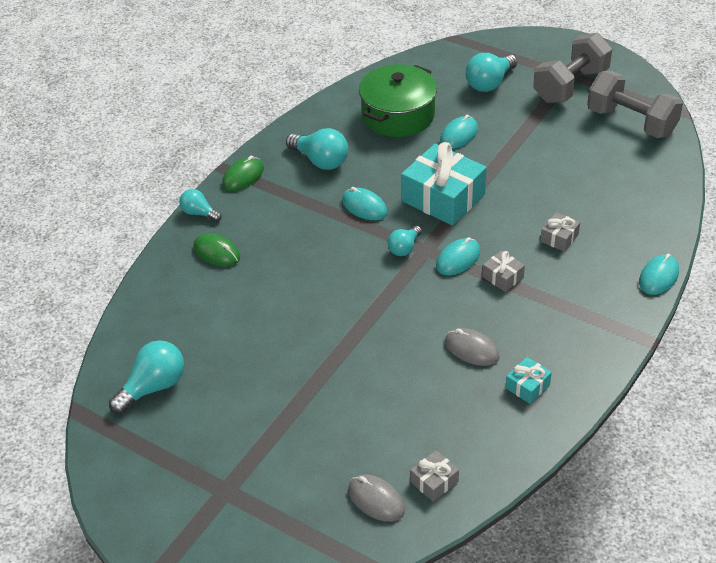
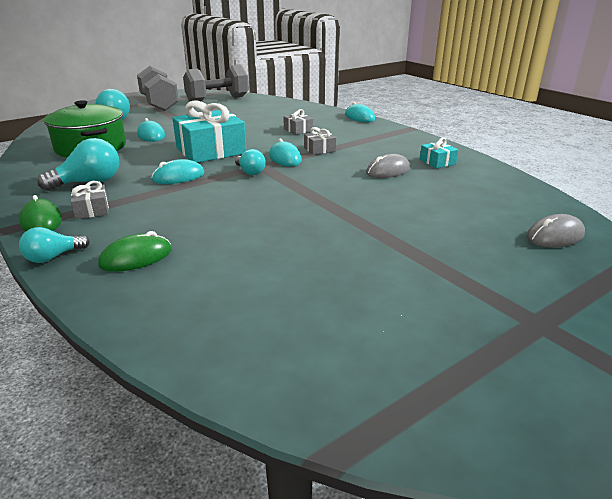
camera: 70 degrees left, 15 degrees down
(153, 387) = (329, 351): turquoise light bulb -> none
(434, 481) = (533, 208): grey gift -> grey gift (92, 210)

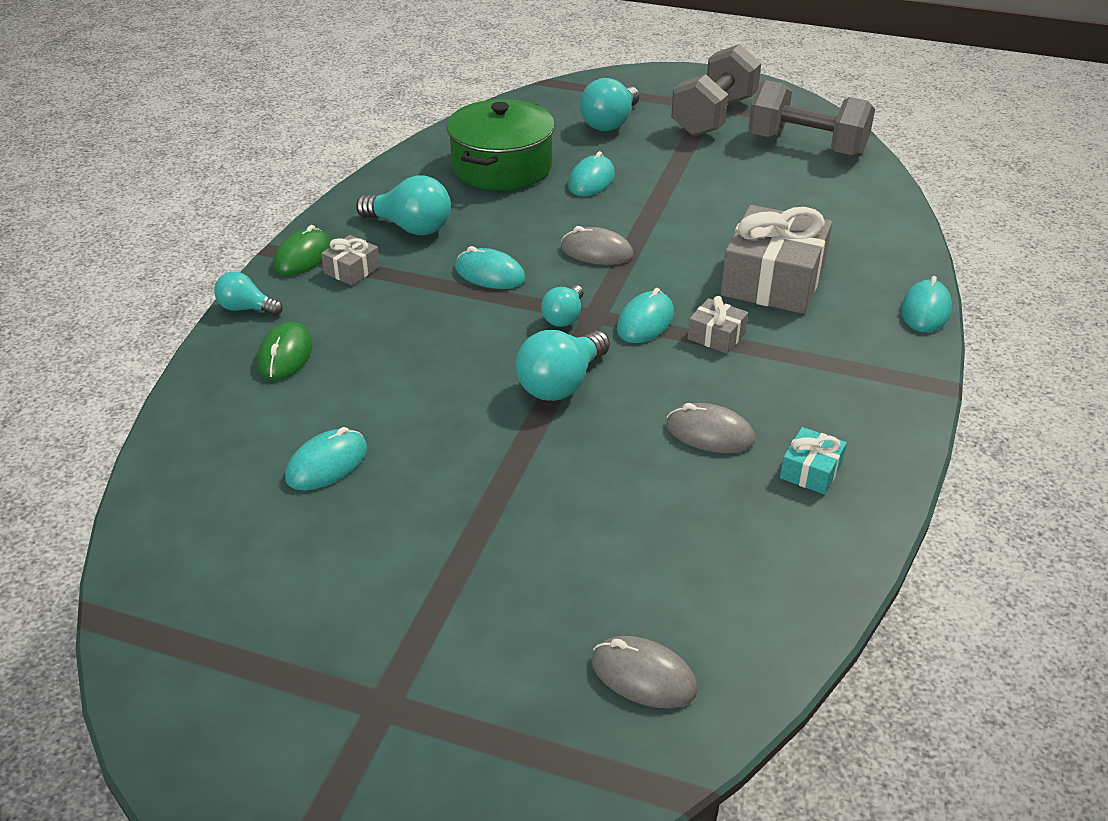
camera: 55 degrees right, 10 degrees up
(136, 257) = (285, 355): green mouse -> green mouse turned 75 degrees clockwise
(211, 151) = (596, 251): turquoise gift -> grey mouse
(278, 275) = (327, 464): none -> turquoise mouse
(298, 130) = (773, 280): grey gift -> grey gift, size x2.18
(304, 188) = (561, 383): none -> turquoise light bulb

